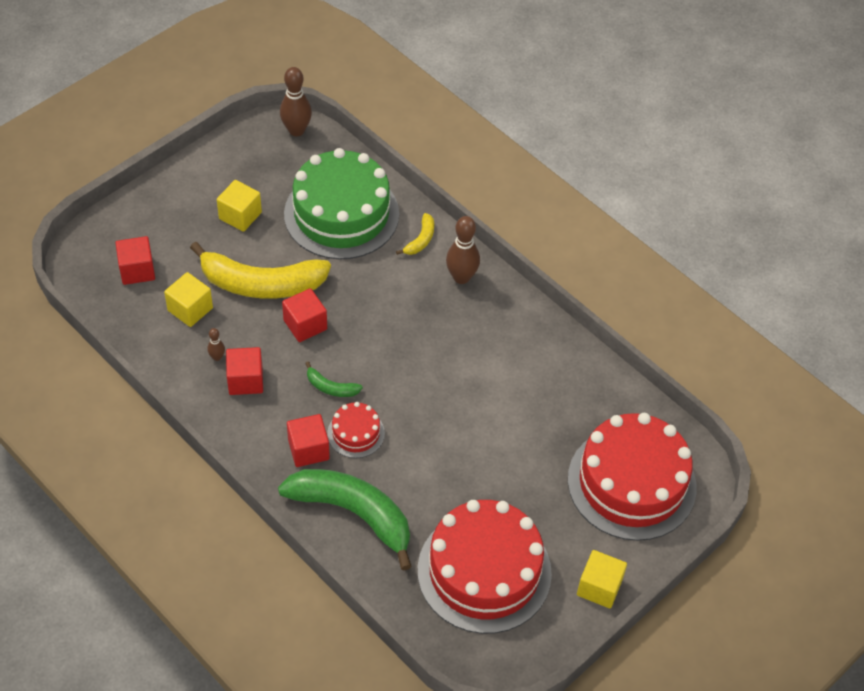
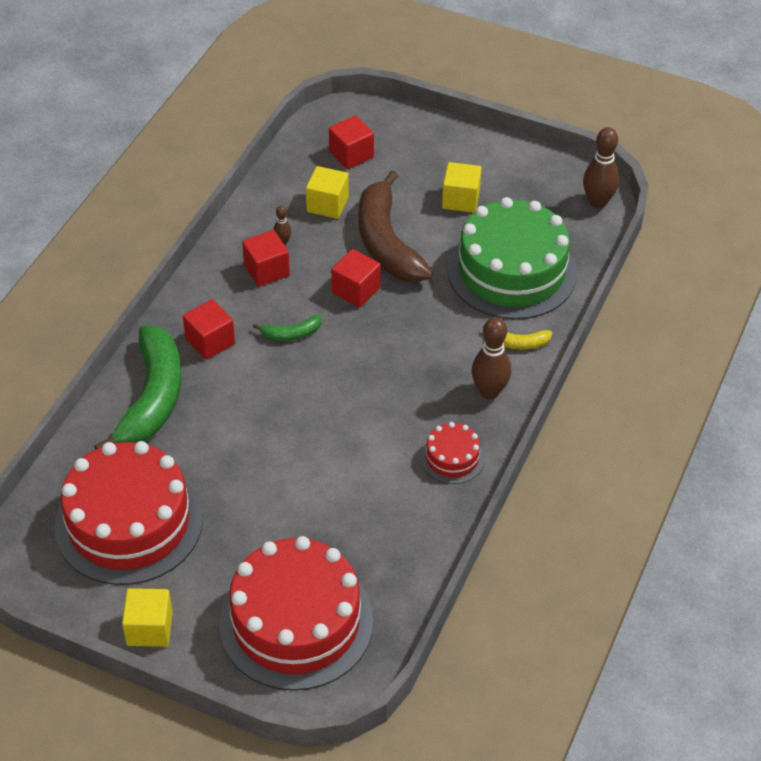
camera: 70 degrees right, 5 degrees down
(261, 284) = (387, 242): yellow banana -> brown banana
(331, 387) = (291, 334): green banana -> green banana turned 105 degrees counterclockwise
(356, 433) = (246, 370): red cake -> red cake (452, 458)

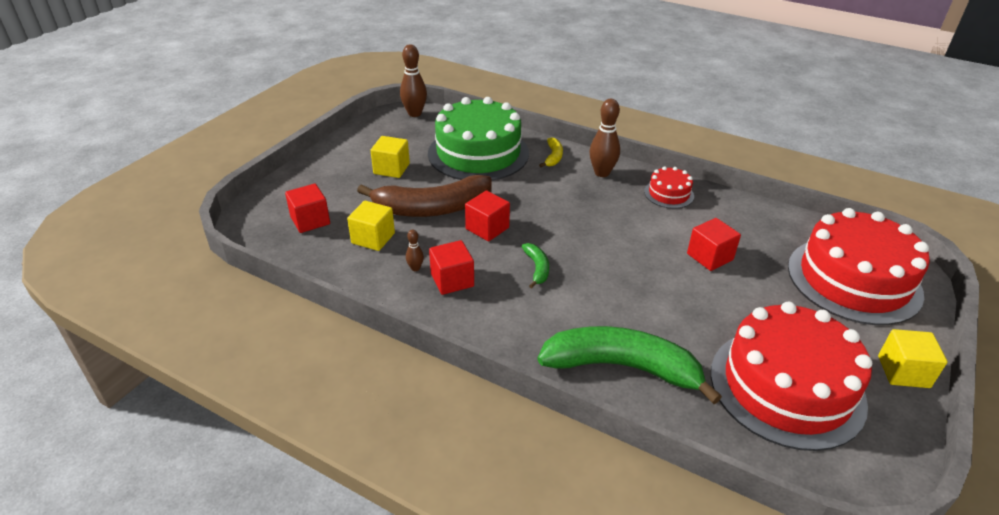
camera: 85 degrees left, 10 degrees down
(210, 341) = (544, 322): red cube -> red cube (709, 257)

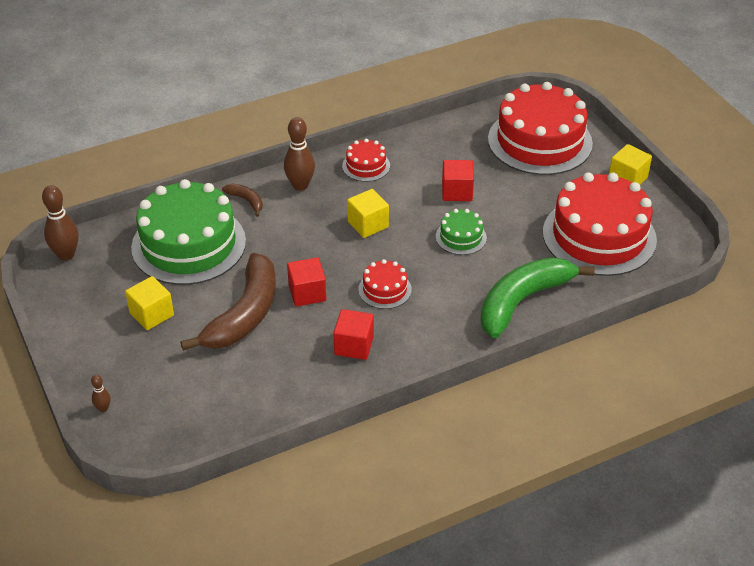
camera: 55 degrees left, 5 degrees up
(310, 220) = (180, 405): red cube -> none
(373, 238) = (251, 371): yellow cube -> yellow cube (368, 224)
(415, 268) = (318, 361): brown bowling pin -> brown bowling pin (103, 408)
(537, 268) = (384, 289): green banana -> red cake
(553, 157) = (246, 201): yellow banana -> brown banana
(656, 285) = (461, 237): none -> green cake

